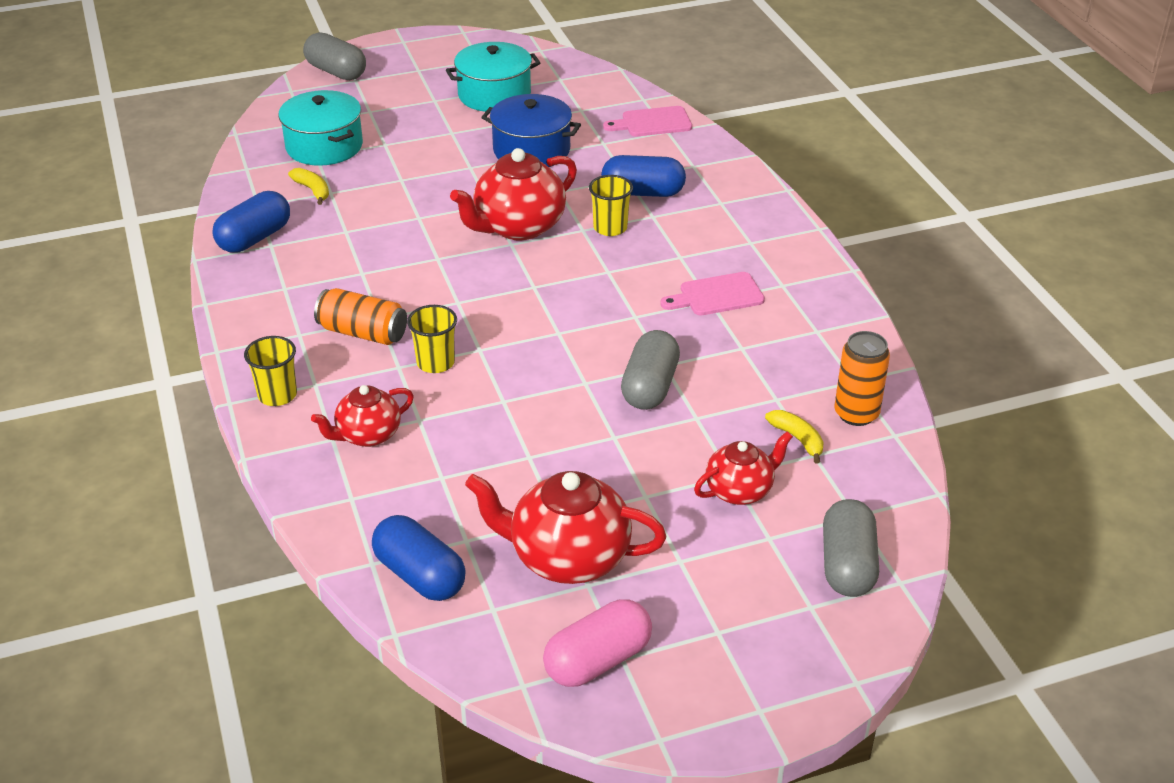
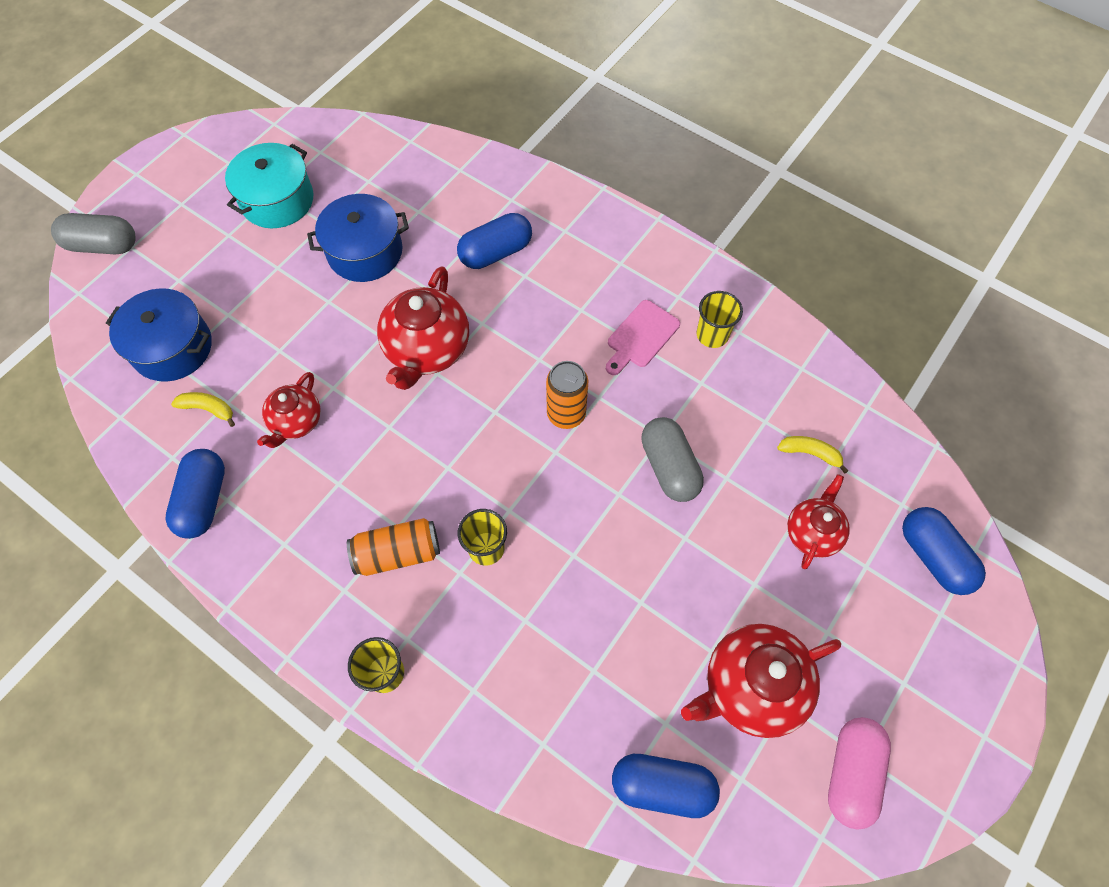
camera: 35 degrees left, 25 degrees up
(324, 146) = (172, 348): turquoise pot -> blue pot
(367, 435) = (498, 666): red teapot -> red teapot (296, 422)
(610, 228) = (502, 308): yellow cup -> yellow cup (712, 335)
(652, 123) = (440, 165): pink cutting board -> none
(847, 565) = (933, 556): grey capsule -> blue capsule
(856, 414) = (828, 401): orange can -> orange can (566, 414)

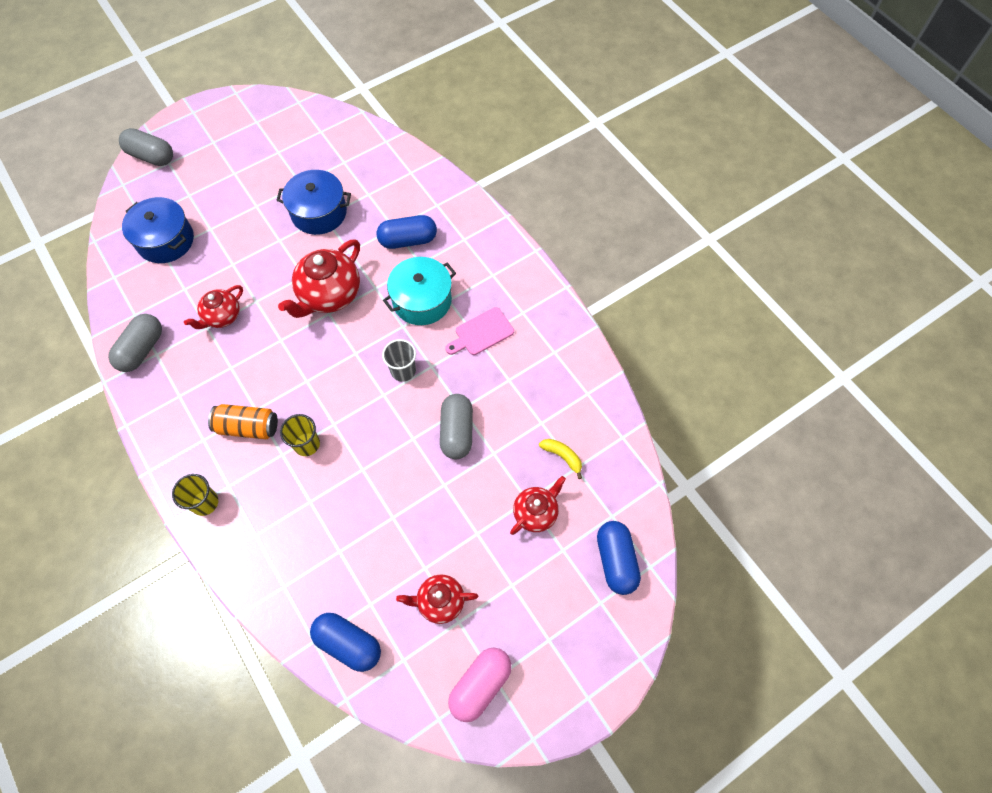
camera: 20 degrees right, 0 degrees up
(204, 500) = (142, 349): blue capsule -> grey capsule
(208, 409) = (170, 289): yellow banana -> none
(277, 200) = (277, 158): turquoise pot -> turquoise pot (422, 300)
(566, 414) = (403, 370): orange can -> grey cup
(712, 335) = (533, 348): yellow cup -> none
(751, 687) = (440, 601): red teapot -> red teapot, size x0.60

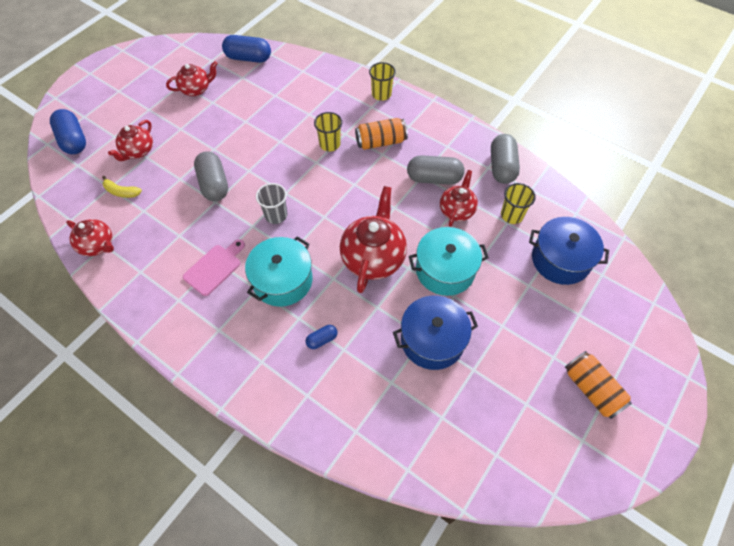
camera: 160 degrees right, 5 degrees down
(151, 156) = (657, 346): grey capsule -> grey capsule (434, 178)
(174, 294) = (511, 215): none -> yellow cup
(224, 146) = (591, 389): none -> orange can
(272, 263) = (445, 270): none -> turquoise pot
(408, 240) = (322, 340): blue capsule -> blue capsule, size x0.51
(480, 685) = (159, 62): pink capsule -> none
(594, 395) = (98, 245): none -> red teapot

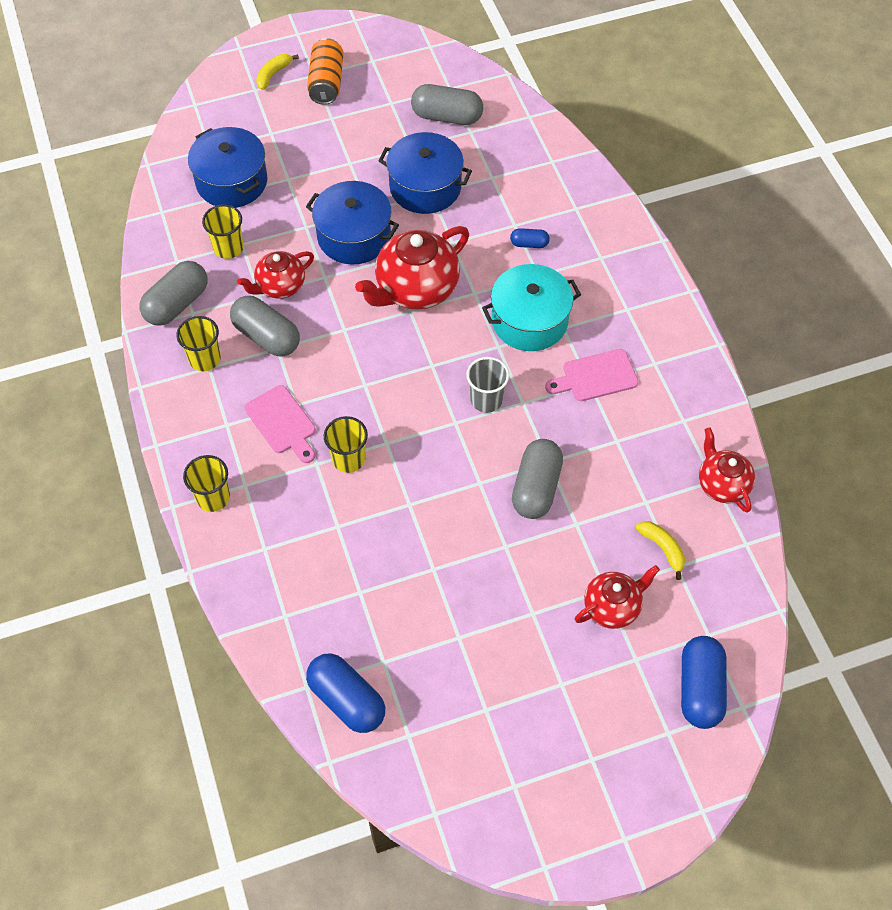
camera: 145 degrees left, 0 degrees up
(196, 89) = (468, 680): red teapot -> none
(381, 142) = (282, 422): orange can -> pink cutting board
(445, 270) = (354, 236): turquoise pot -> blue pot
(454, 149) = (205, 359): none -> yellow cup
(472, 420) = (447, 116): none -> grey capsule
(636, 369) = (273, 74): none -> yellow banana

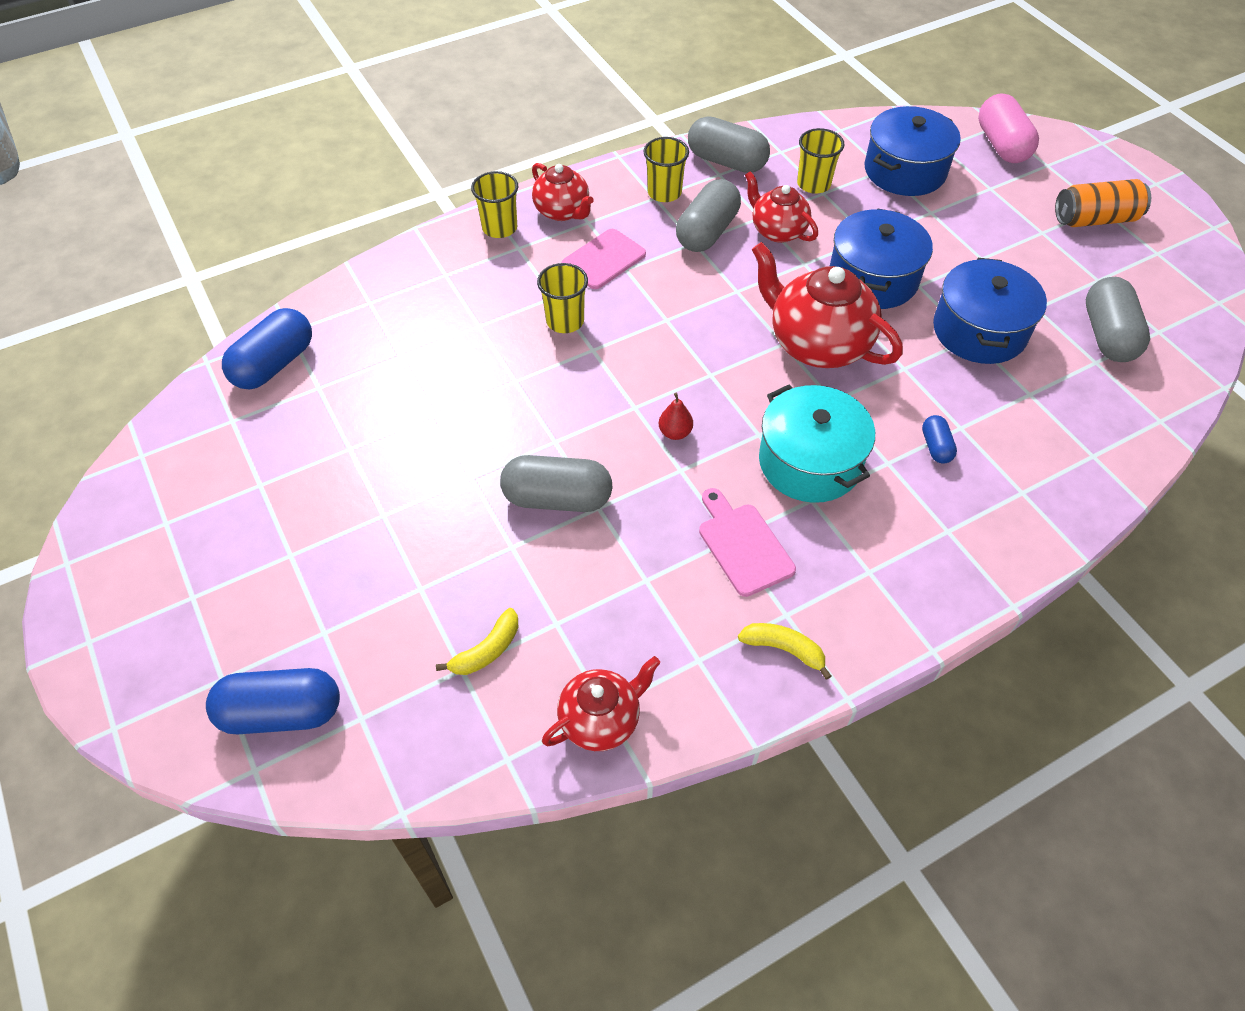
camera: 80 degrees right, 5 degrees down
(220, 110) = (1002, 145): none -> pink capsule
(273, 74) = (1079, 175): yellow banana -> yellow banana (784, 649)
(486, 400) = (675, 432): grey cup -> red pear
(612, 607) = (396, 599): red teapot -> red teapot (562, 211)

